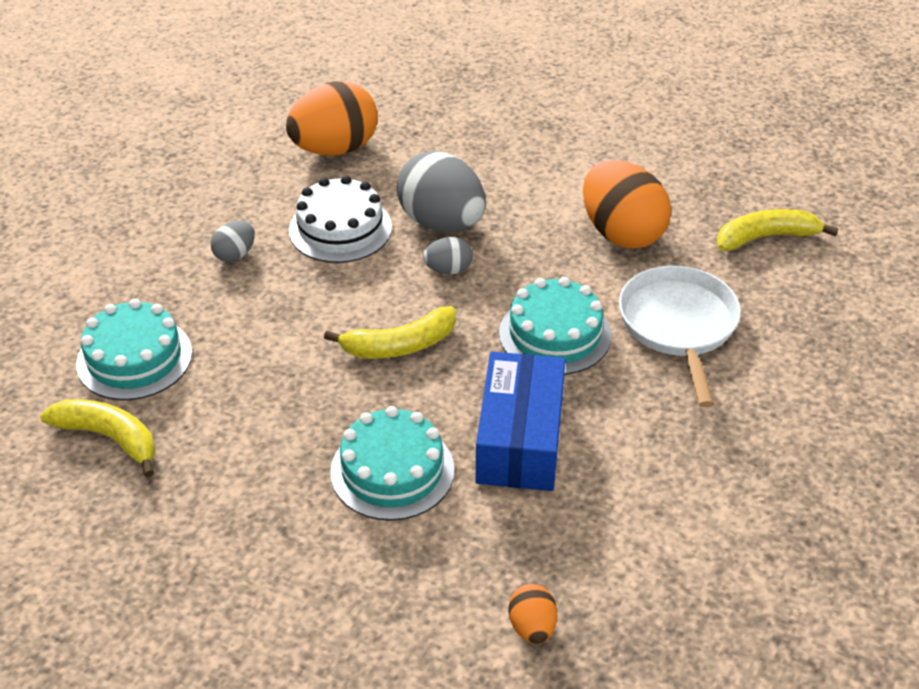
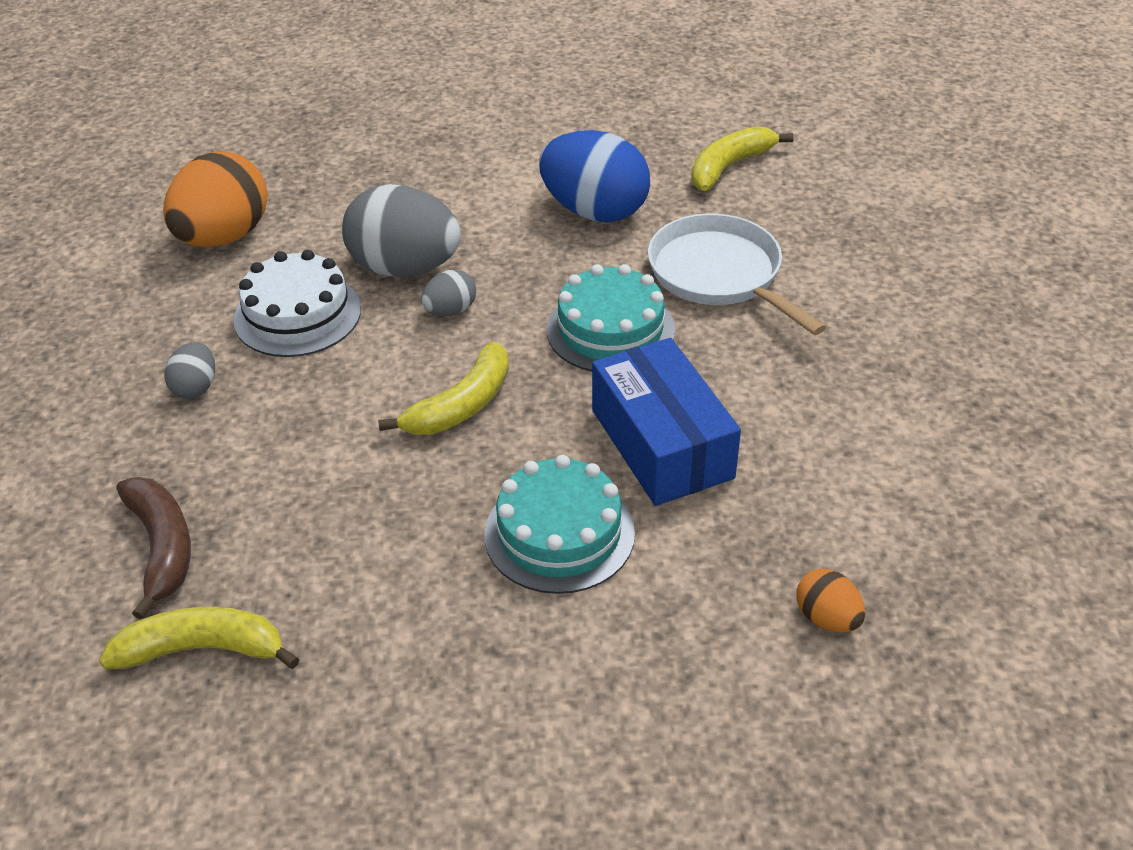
camera: 30 degrees left, 0 degrees up
(134, 358) = (162, 547): turquoise cake -> brown banana
(621, 233) = (595, 211): orange egg -> blue egg

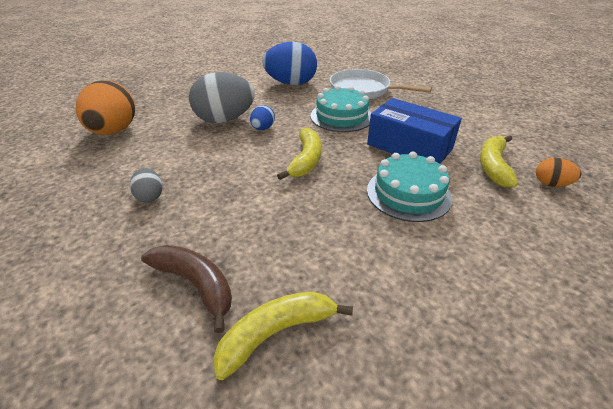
camera: 30 degrees left, 5 degrees down
(297, 314) = (184, 150): white cake -> none
(450, 311) = (263, 128): grey egg -> blue egg
(729, 167) = (328, 61): yellow banana -> yellow banana (493, 166)

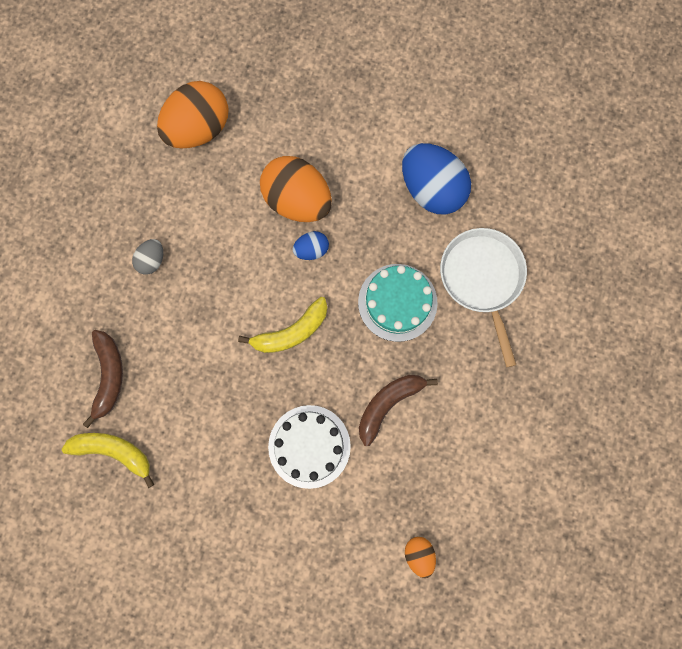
camera: 50 degrees right, 40 degrees up
(224, 120) = (297, 200): grey egg -> orange egg
(408, 193) = (309, 446): turquoise cake -> white cake
(409, 147) = (388, 404): blue box -> brown banana
(493, 166) = (412, 495): yellow banana -> none

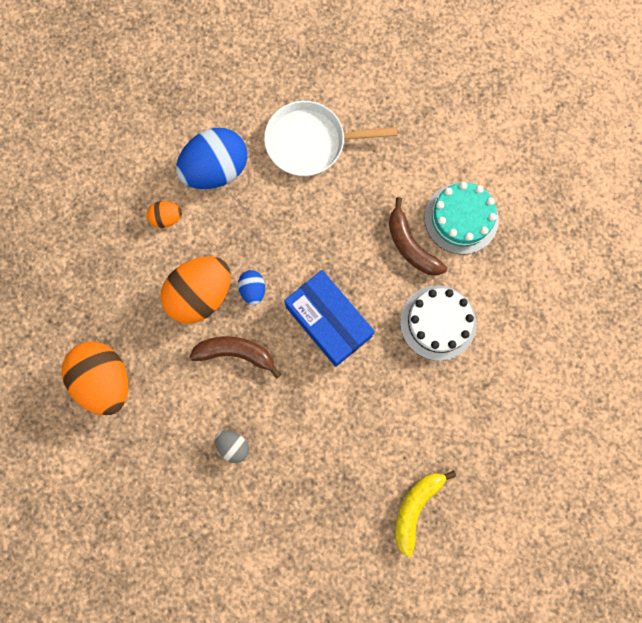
camera: 80 degrees left, 0 degrees up
(108, 376) = (342, 504): brown banana -> brown banana (236, 353)
(291, 332) = (328, 322): yellow banana -> blue box
(397, 302) = (318, 220): turquoise cake -> turquoise cake (461, 218)
(419, 554) = (545, 244): orange egg -> orange egg (166, 218)

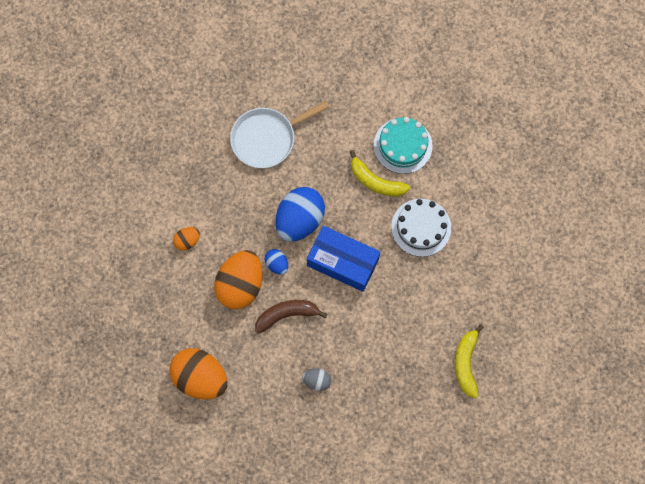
camera: 25 degrees left, 5 degrees down
(216, 170) = (207, 189): blue egg -> blue egg (300, 220)
(410, 245) = (376, 181): brown banana -> yellow banana

